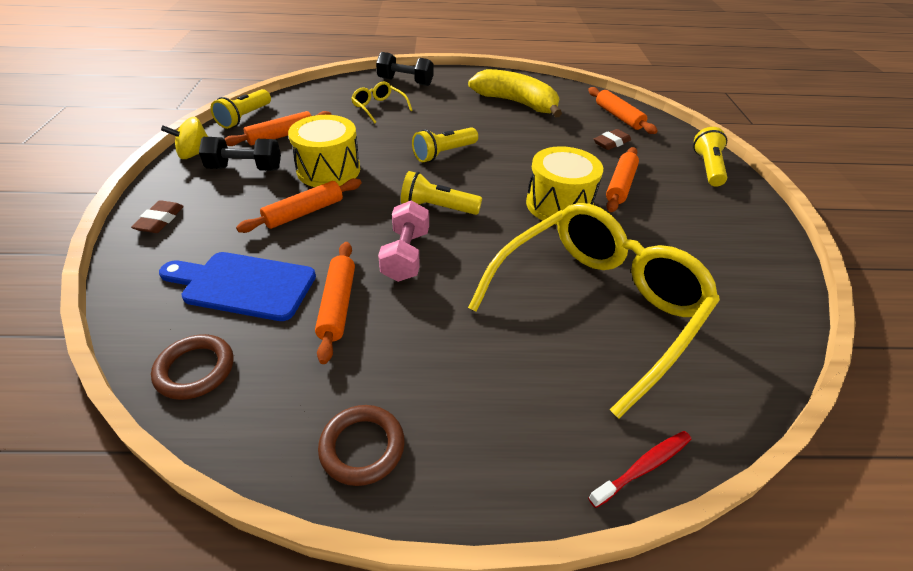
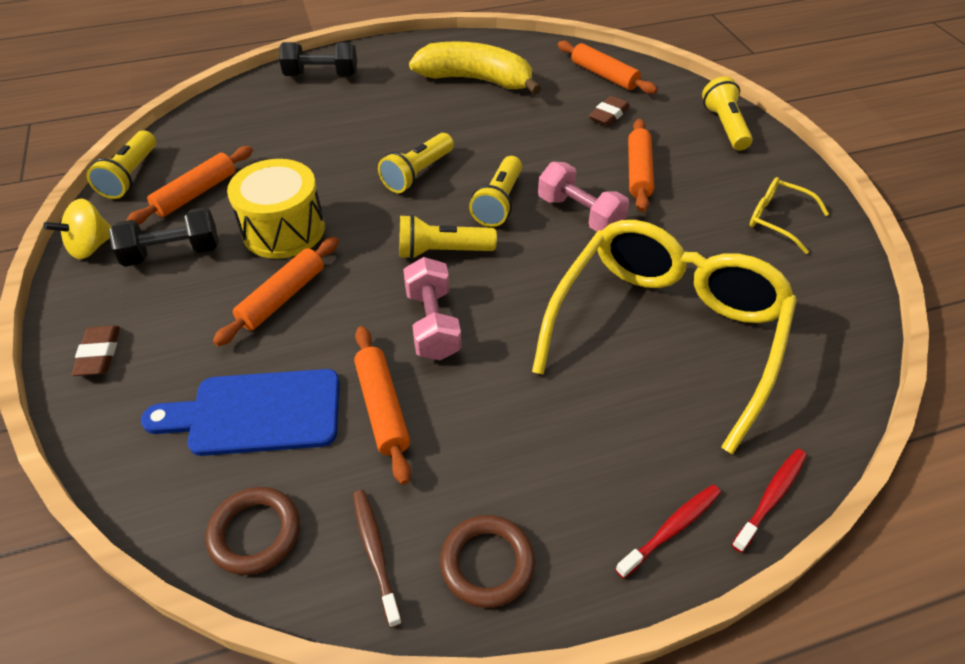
camera: 15 degrees left, 5 degrees up
(276, 412) = (375, 553): none -> brown toothbrush
(379, 107) = (305, 122): yellow glasses -> yellow glasses (777, 219)
(497, 184) = (499, 202): none -> yellow flashlight
(536, 467) = (671, 529): none -> red toothbrush
(559, 204) = (580, 214): yellow drum -> pink dumbbell

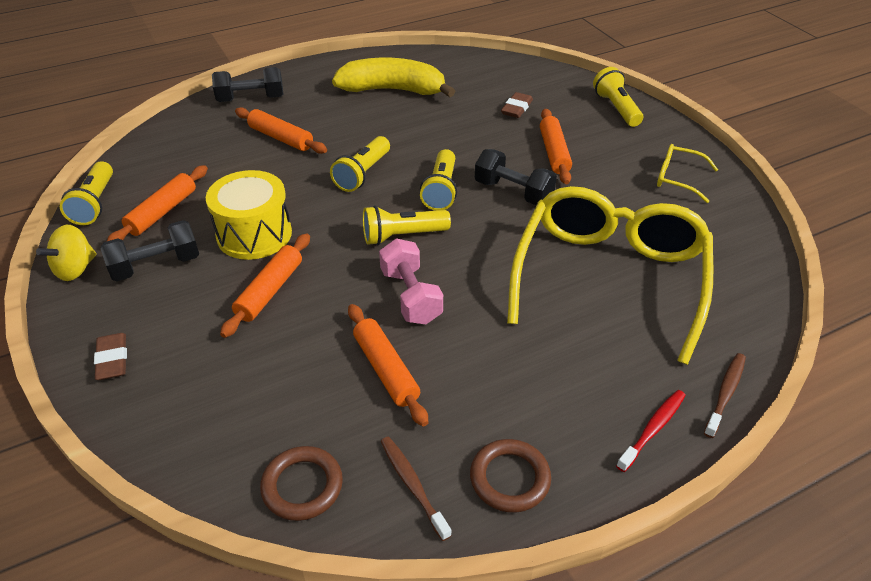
camera: 10 degrees left, 5 degrees down
(256, 413) = (274, 389): blue cutting board -> none
(580, 214) = (513, 192): pink dumbbell -> black dumbbell
(604, 75) = (504, 76): orange rolling pin -> orange rolling pin (280, 138)
(771, 497) = (725, 393): red toothbrush -> brown toothbrush

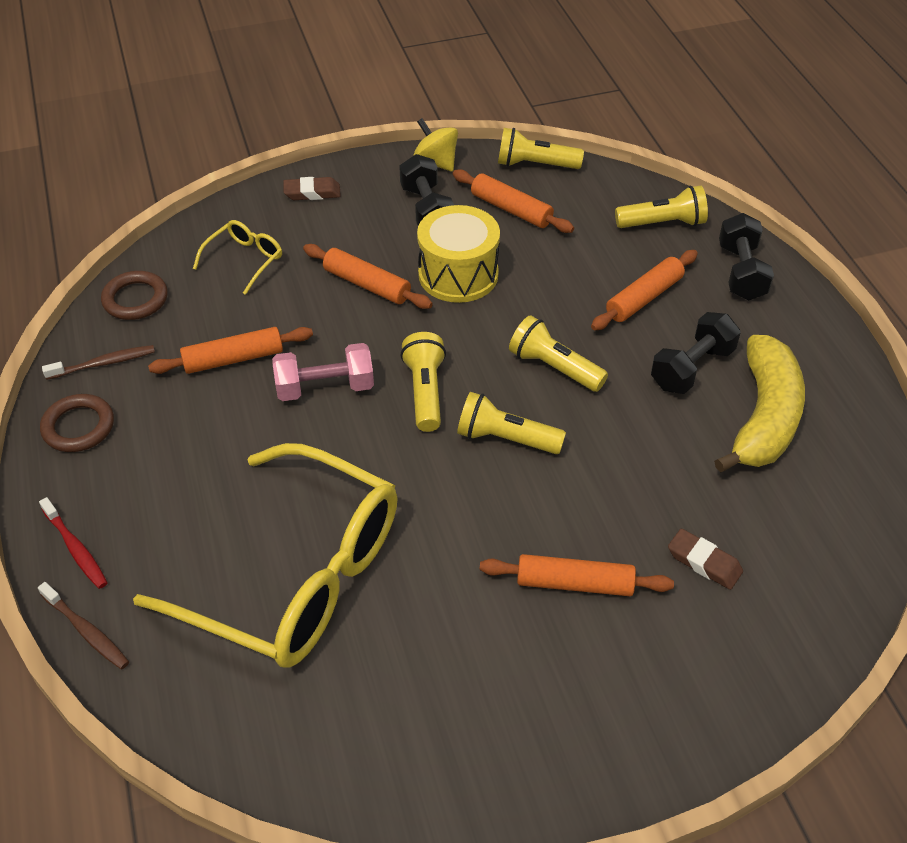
camera: 100 degrees right, 5 degrees up
(513, 192) = (488, 513): black dumbbell -> black dumbbell (692, 368)
(616, 108) = (698, 710): yellow flashlight -> yellow flashlight (663, 223)
(677, 178) = (481, 733): yellow glasses -> yellow glasses (245, 260)

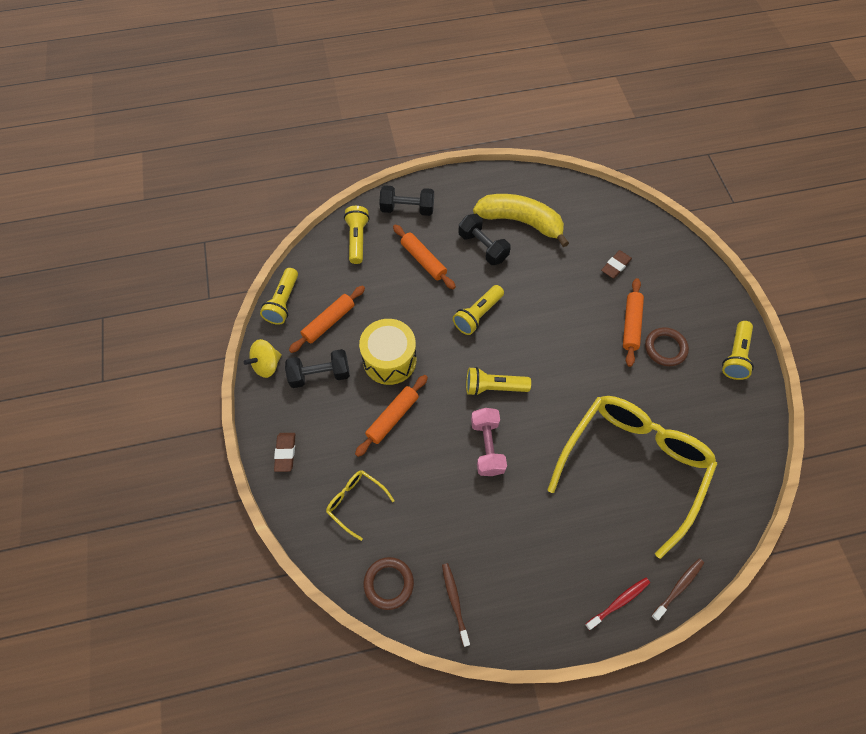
camera: 85 degrees left, 15 degrees up
(78, 427) = (515, 613): brown ring -> brown ring (665, 348)
(233, 359) = (457, 507): orange rolling pin -> none
(506, 438) = (532, 346): yellow flashlight -> yellow flashlight (735, 356)

